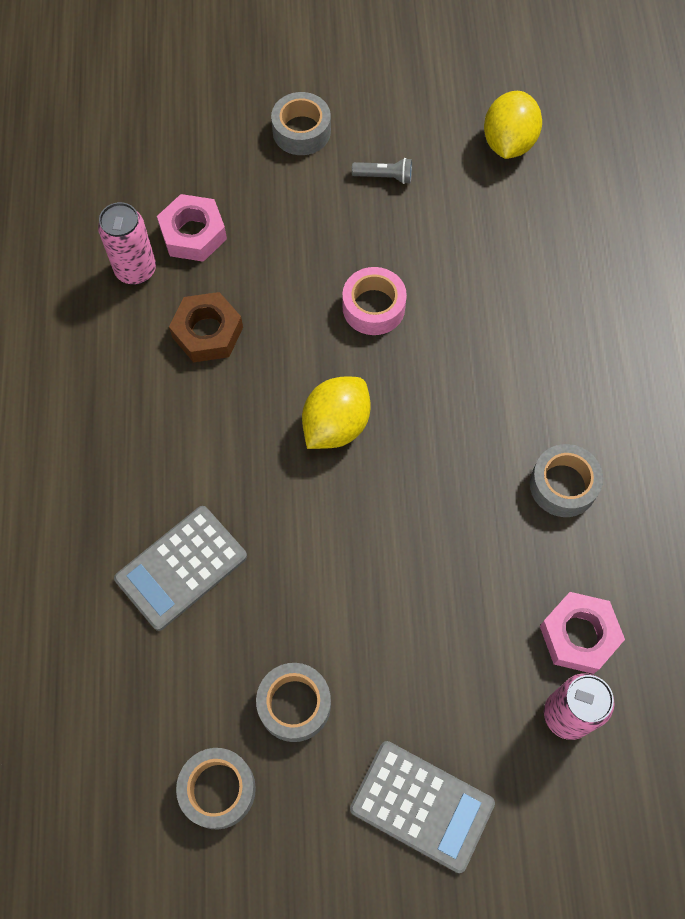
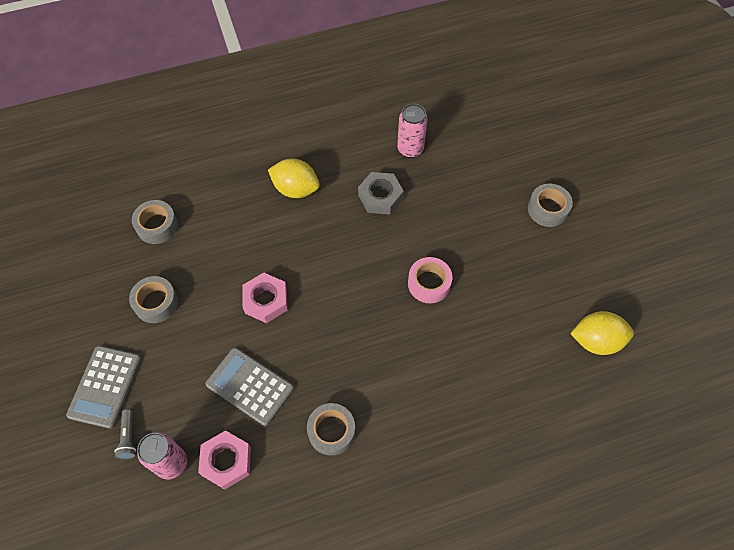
camera: 75 degrees right, 5 degrees down
(181, 567) = (227, 224): grey calculator -> grey calculator (250, 386)
(193, 234) = (446, 171): pink nut -> pink nut (266, 300)
(207, 332) = (380, 197): brown nut -> grey nut
(218, 789) = (103, 277): grey tape -> grey tape (157, 226)
(336, 425) = (337, 282): yellow lemon -> yellow lemon (295, 189)
(384, 176) = (533, 267): grey flashlight -> grey flashlight (128, 437)

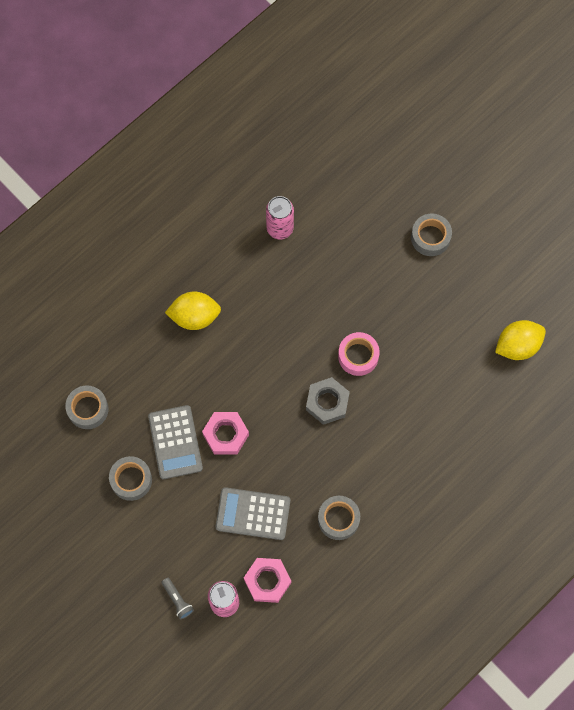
camera: 25 degrees left, 10 degrees up
(105, 386) = (132, 569): grey calculator -> grey calculator (175, 442)
(380, 197) = (276, 290): grey nut -> grey nut (327, 402)

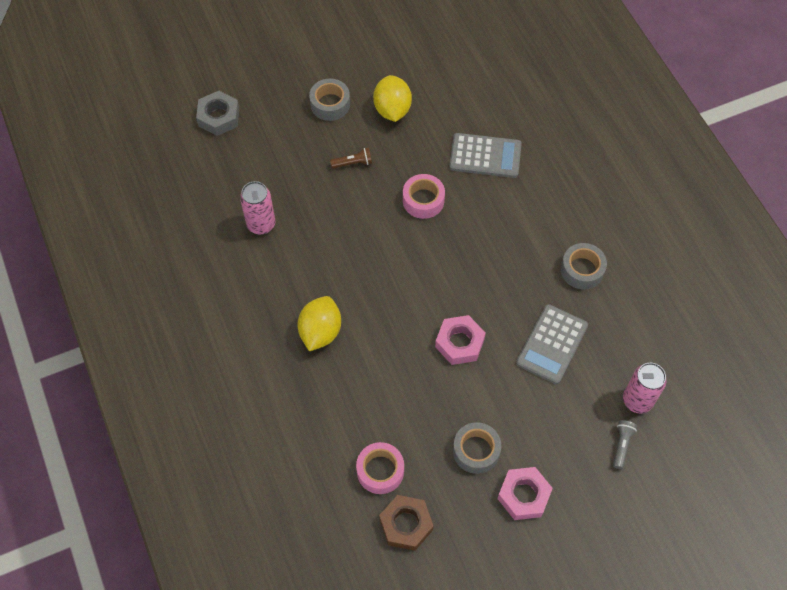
camera: 70 degrees left, 10 degrees down
(49, 445) = (406, 524): none -> brown nut
(88, 409) = (380, 471): grey tape -> pink tape
(175, 442) = (450, 394): grey calculator -> grey calculator (485, 156)
(177, 600) = (621, 445): grey flashlight -> grey flashlight turned 60 degrees counterclockwise
(267, 581) = (626, 353): pink nut -> pink nut (523, 495)
(327, 402) = (460, 241): grey nut -> grey nut (219, 117)
(374, 281) = (353, 163): none -> brown flashlight
(517, 346) = (464, 73): yellow lemon -> yellow lemon (392, 110)

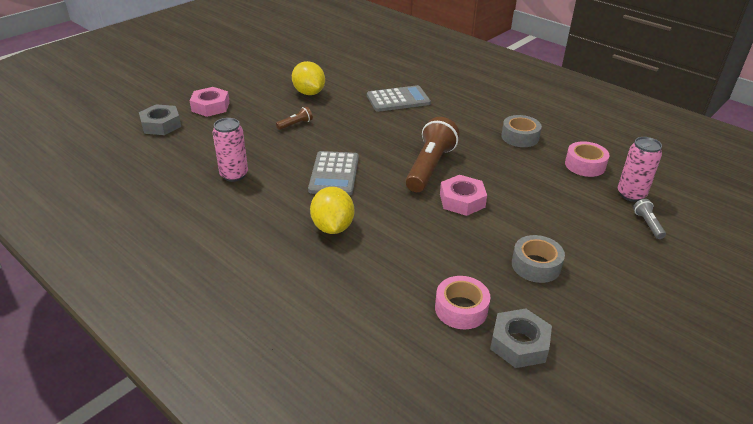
camera: 25 degrees left, 25 degrees down
(330, 104) = (256, 100): grey tape -> none
(406, 524) = (519, 343): brown nut -> grey nut
(423, 200) = (367, 130): pink tape -> pink tape (585, 165)
(456, 282) = (429, 167): none -> brown flashlight
(523, 495) = (604, 283): pink nut -> pink nut (210, 107)
(552, 344) = (536, 181): grey calculator -> grey calculator (334, 174)

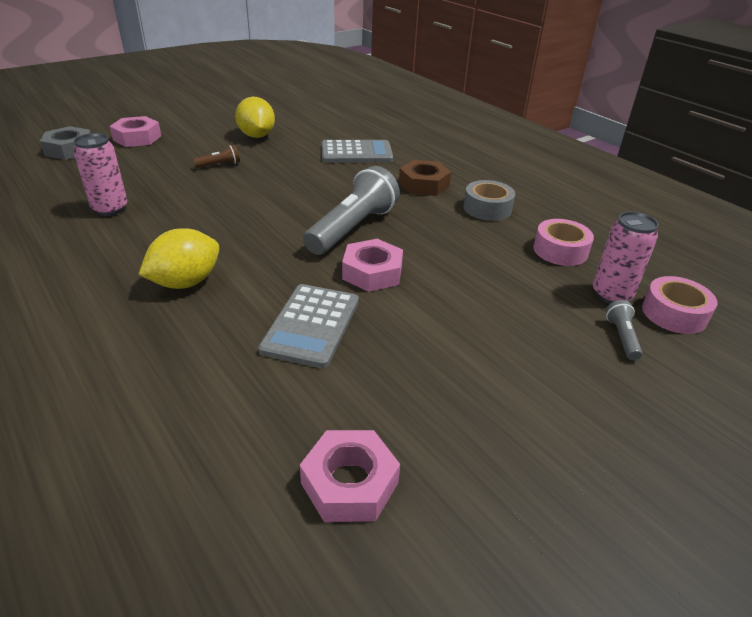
camera: 10 degrees right, 0 degrees up
(332, 227) = (186, 282): yellow lemon -> yellow lemon turned 45 degrees clockwise
(334, 174) = (229, 222): grey calculator -> grey calculator (311, 325)
(429, 167) = (352, 228): brown flashlight -> grey flashlight
(461, 309) = (291, 415): pink tape -> pink tape (674, 313)
(464, 122) = (424, 184): none -> brown nut
(519, 343) = (350, 483): grey nut -> pink nut
(536, 265) = (431, 370): grey tape -> none

